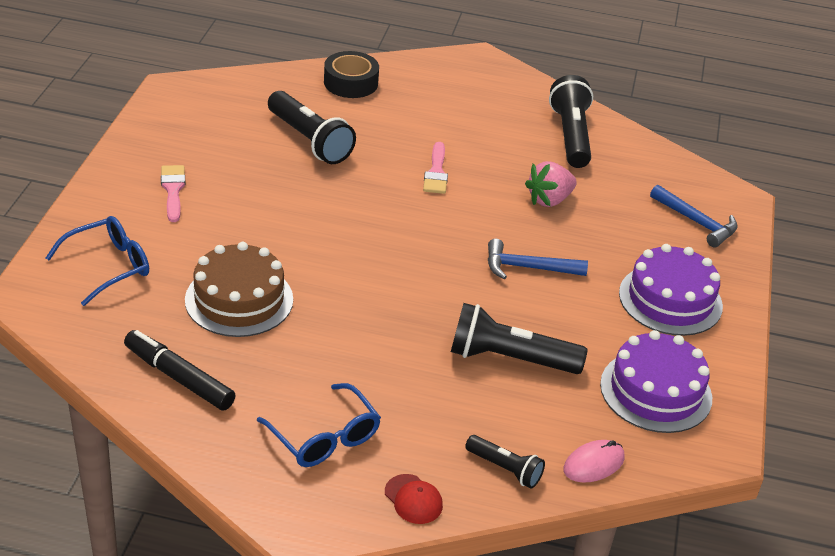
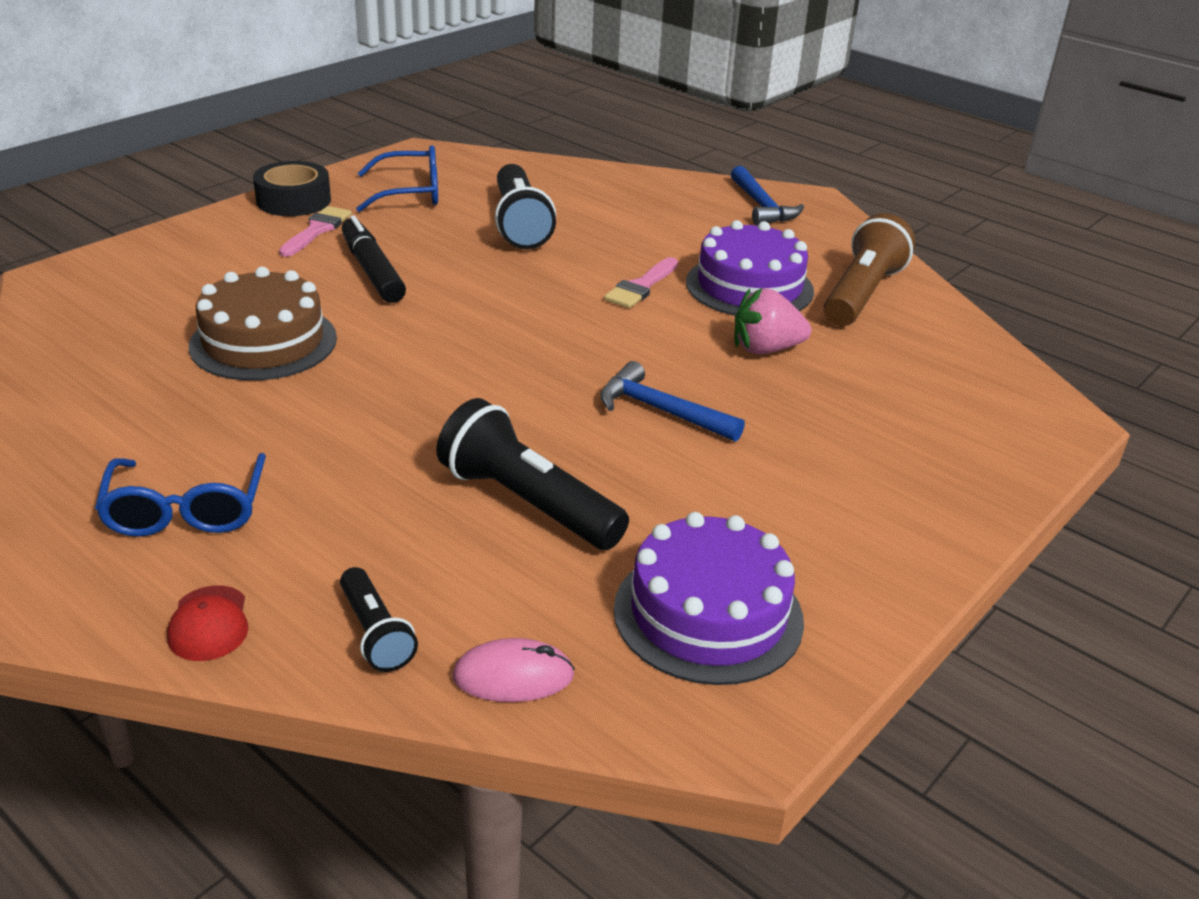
camera: 30 degrees right, 5 degrees down
(108, 267) = (165, 275): blue glasses -> blue glasses (409, 193)
(179, 378) = (102, 394): black marker -> black marker (372, 271)
(351, 83) = (626, 187): black tape -> black tape (293, 200)
(571, 136) = (862, 294): black flashlight -> brown flashlight
(670, 299) = (841, 507): purple cake -> purple cake (749, 286)
(697, 222) = (968, 429): blue hammer -> blue hammer (762, 206)

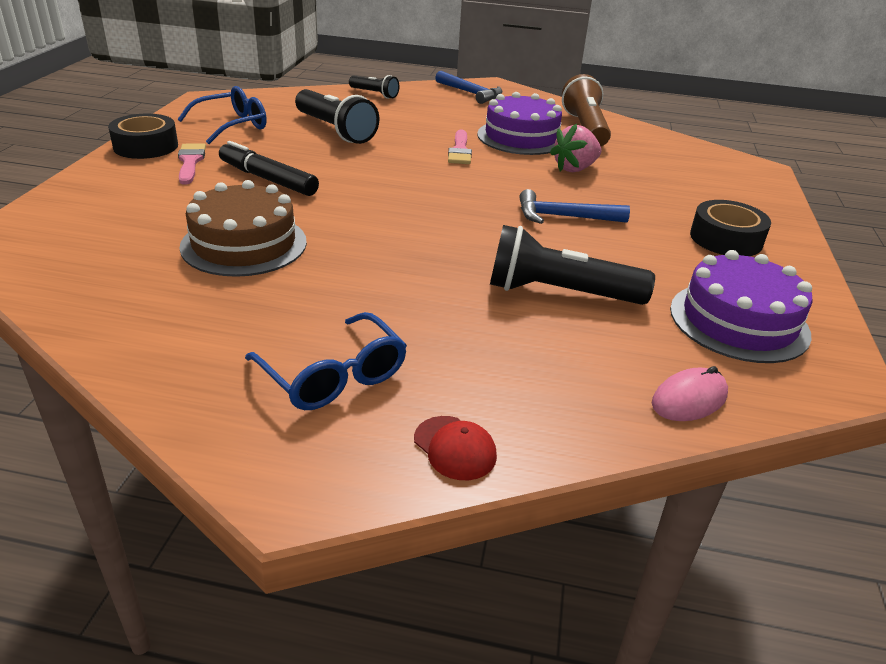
camera: 30 degrees left, 0 degrees up
(375, 633) = (575, 407): black flashlight -> black flashlight (374, 94)
(849, 505) = (726, 239): none -> black tape

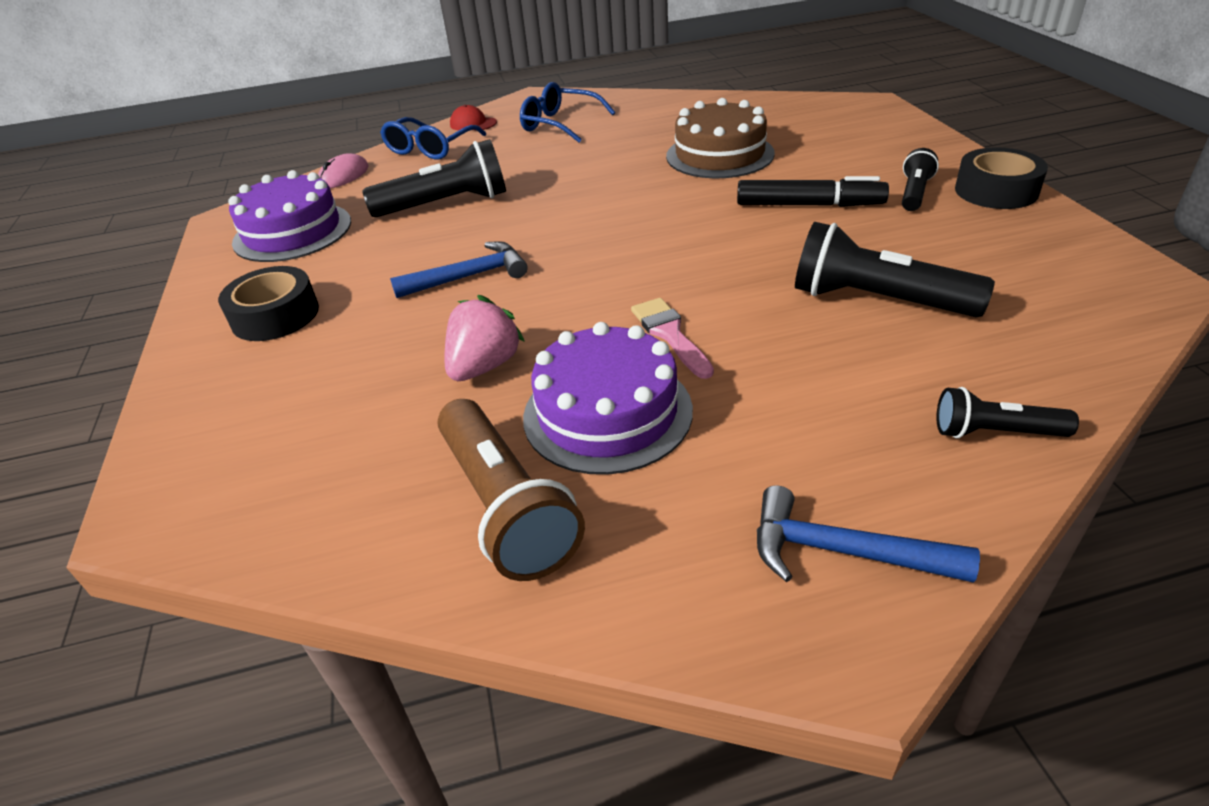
camera: 160 degrees right, 5 degrees up
(190, 162) = (914, 193): pink brush -> black flashlight
(231, 125) = (1000, 252): blue glasses -> blue glasses (430, 148)

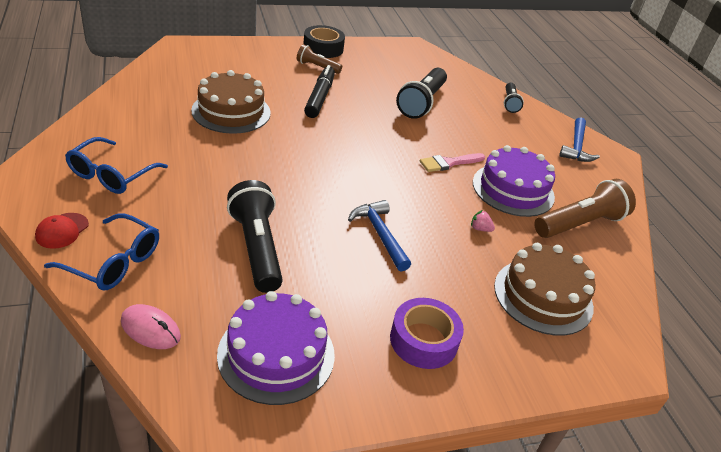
camera: 100 degrees left, 0 degrees up
(275, 315) = (423, 340): black tape -> purple tape
(318, 428) = (543, 296): none -> brown cake
(484, 366) = (480, 229): pink strawberry -> pink strawberry, size x0.48
(914, 193) = (317, 67): black flashlight -> brown flashlight

